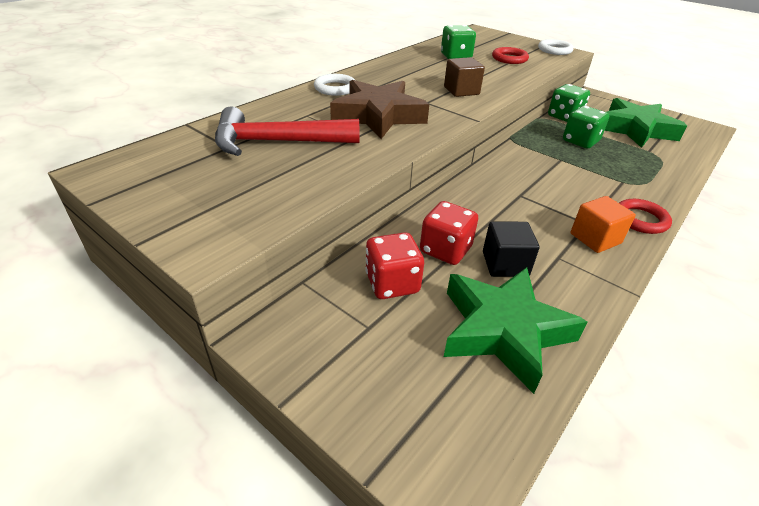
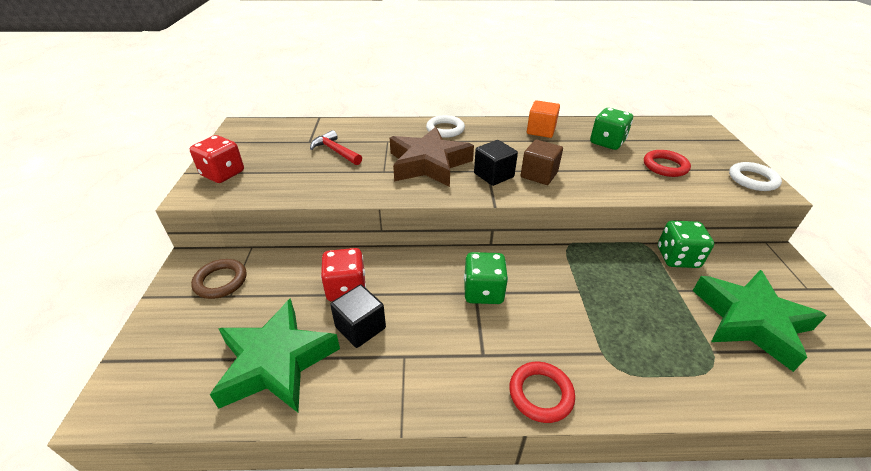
camera: 50 degrees right, 0 degrees up
(276, 142) = (335, 151): red hammer -> red hammer, size x0.57
(335, 326) = (221, 281): none -> brown ring
(392, 283) = (283, 283): red dice -> red dice (223, 174)
(437, 103) = (493, 175): none -> black cube
(580, 141) = (641, 290): green dice -> green dice (483, 292)
(595, 238) = (462, 370): orange cube -> orange cube (541, 131)

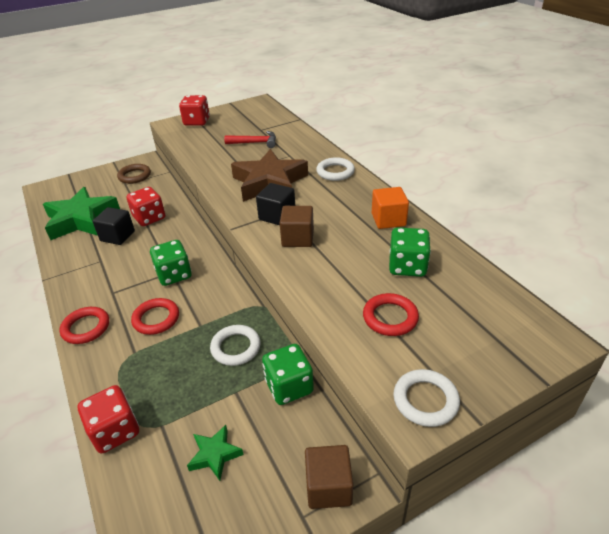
camera: 65 degrees right, 0 degrees up
(335, 151) = (255, 143): red hammer -> red hammer turned 75 degrees clockwise
(554, 323) = (156, 319): none -> red ring
(620, 275) = (236, 347): none -> white ring
(718, 391) = (115, 431): none -> red dice
(750, 321) = (215, 455): green star -> green star, size x0.46
(780, 268) = (328, 487): none -> brown cube

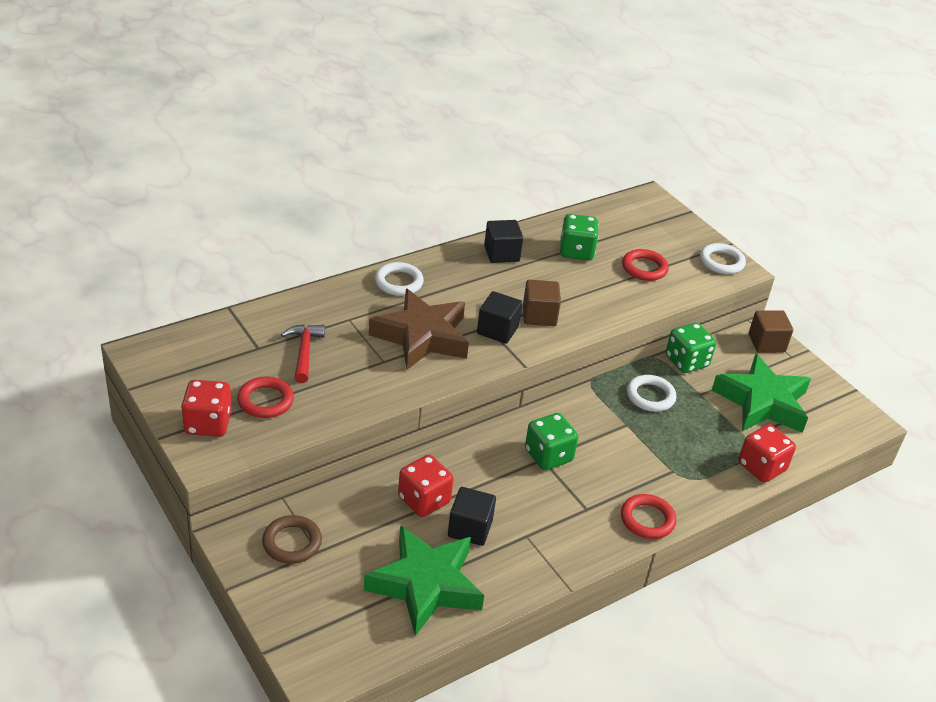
camera: 100 degrees left, 0 degrees up
(156, 319) = (623, 461): red ring -> red ring (265, 401)
(215, 455) = (762, 402): green star -> green star, size x2.19
(388, 220) = (501, 254): orange cube -> black cube

